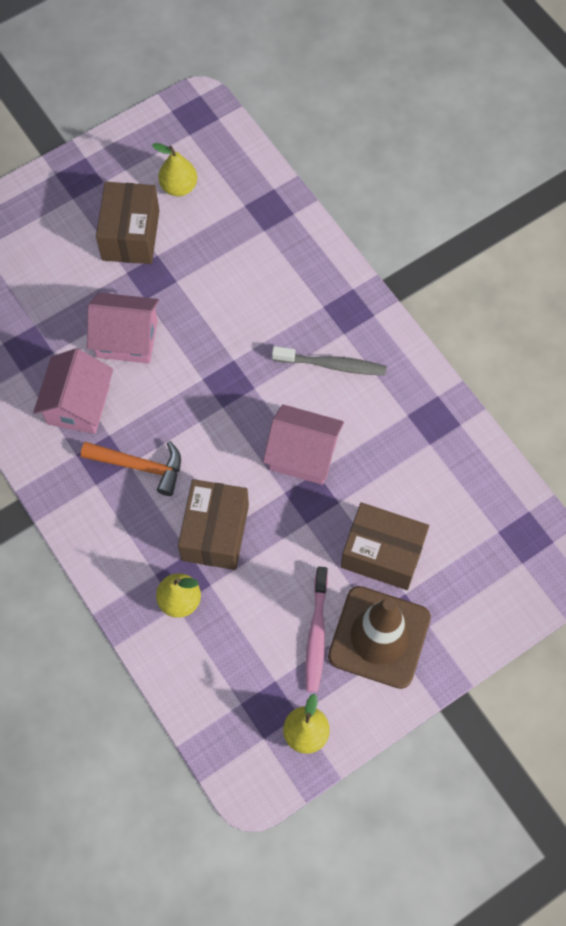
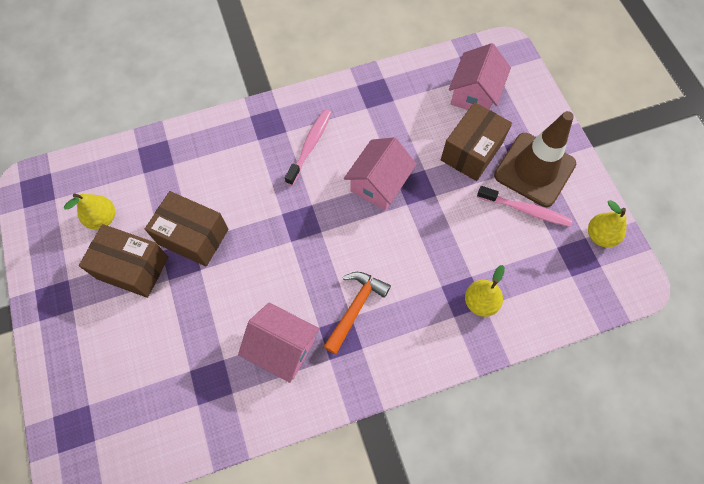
camera: 75 degrees left, 0 degrees up
(127, 339) = (233, 293): pink house -> pink house (474, 94)
(215, 532) = (428, 262): brown box -> brown box (193, 236)
(332, 365) = (310, 145): grey toothbrush -> pink toothbrush

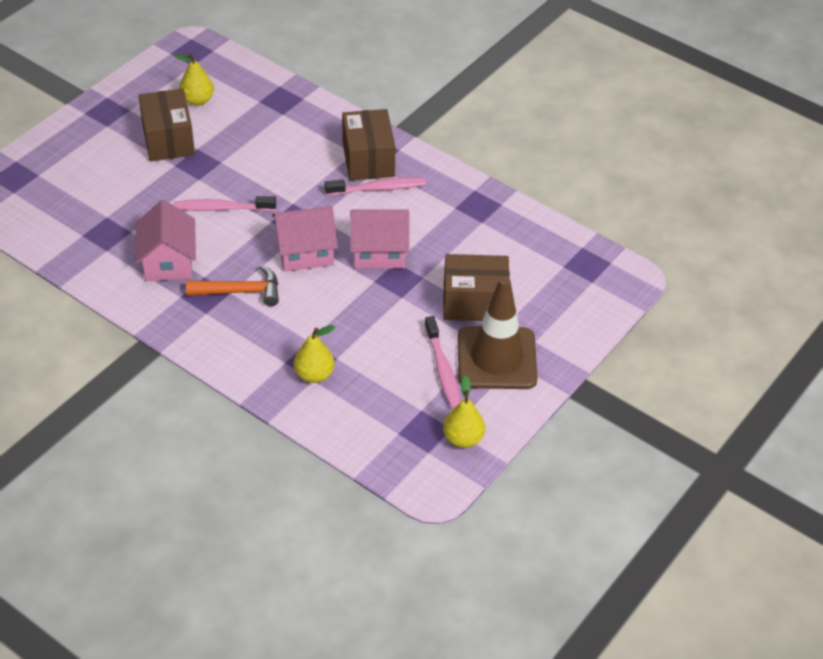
camera: 55 degrees right, 20 degrees down
(193, 236) = (225, 160): brown box -> brown box (368, 159)
(249, 270) = (221, 208): none -> pink toothbrush
(474, 94) = (546, 277): pink house -> pink house (305, 252)

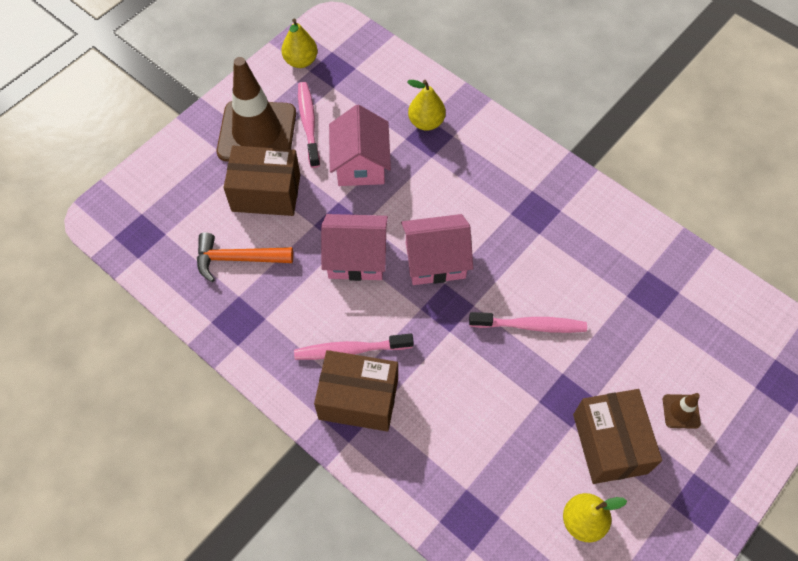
camera: 175 degrees left, 15 degrees up
(106, 159) = (681, 411): none -> brown traffic cone
(168, 262) = (579, 253): pink house -> pink house (360, 164)
(240, 291) = (500, 213): orange hammer -> orange hammer (238, 259)
(368, 159) = (358, 399): brown box -> brown box turned 75 degrees counterclockwise

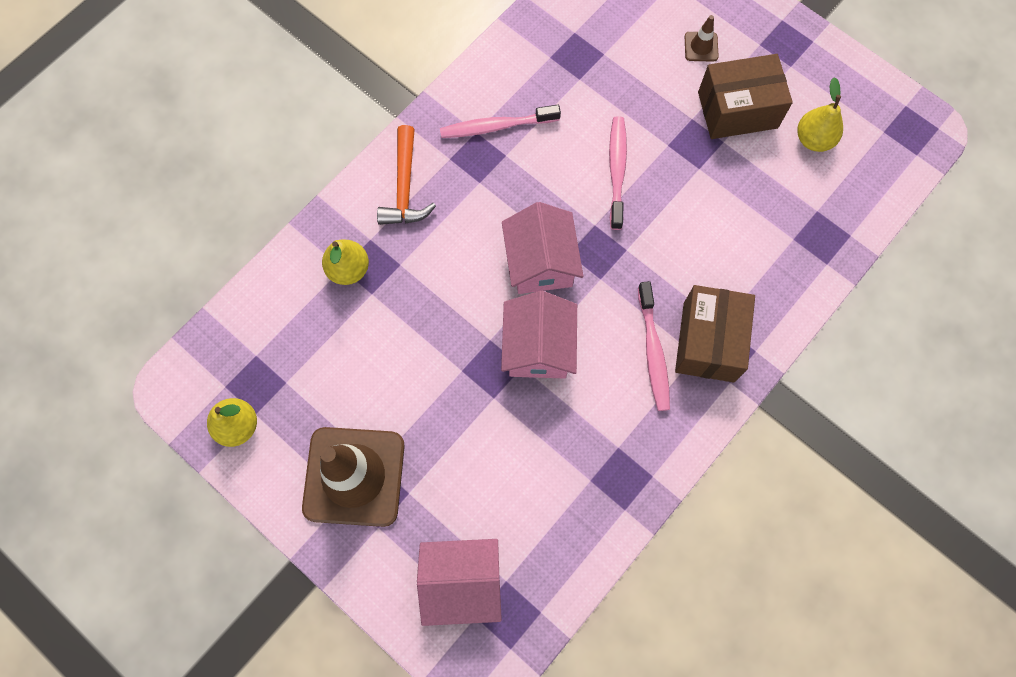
camera: 90 degrees left, 10 degrees up
(238, 259) = (541, 485): orange hammer -> orange hammer (405, 187)
(266, 193) = (447, 458): brown box -> none
(308, 123) = (342, 411): pink toothbrush -> pink toothbrush (496, 126)
(360, 164) = (407, 345): pink house -> pink house (462, 582)

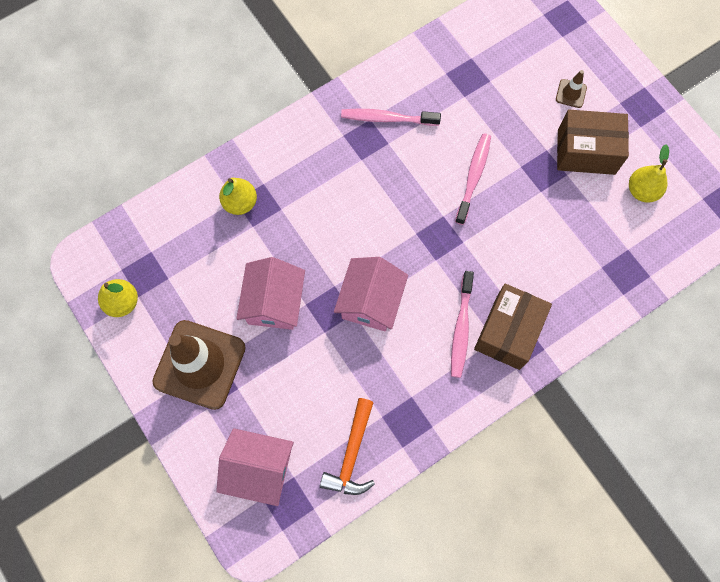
camera: 15 degrees right, 0 degrees up
(405, 187) = (302, 149): orange hammer -> orange hammer (352, 454)
(540, 262) = (391, 235): pink house -> pink house (274, 302)

